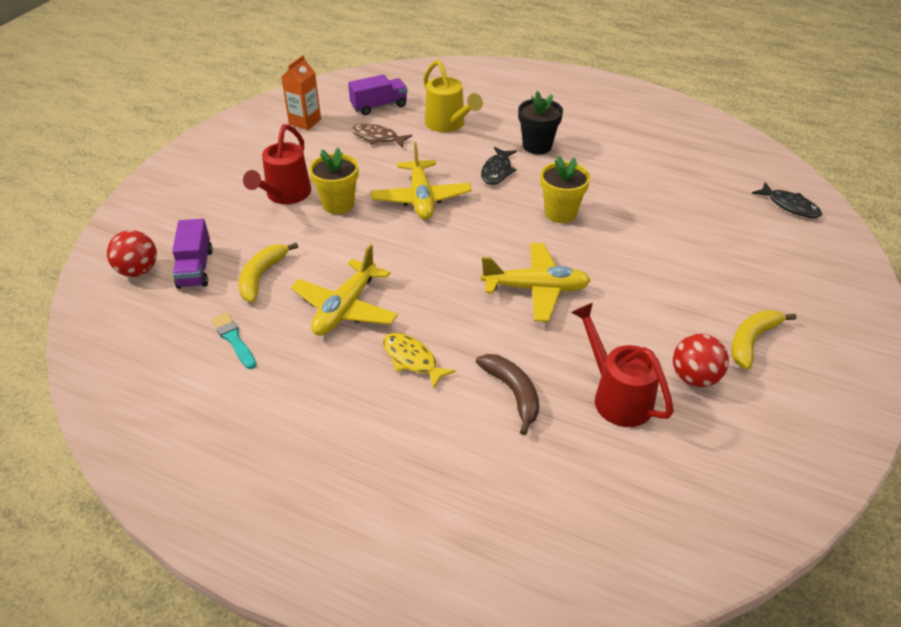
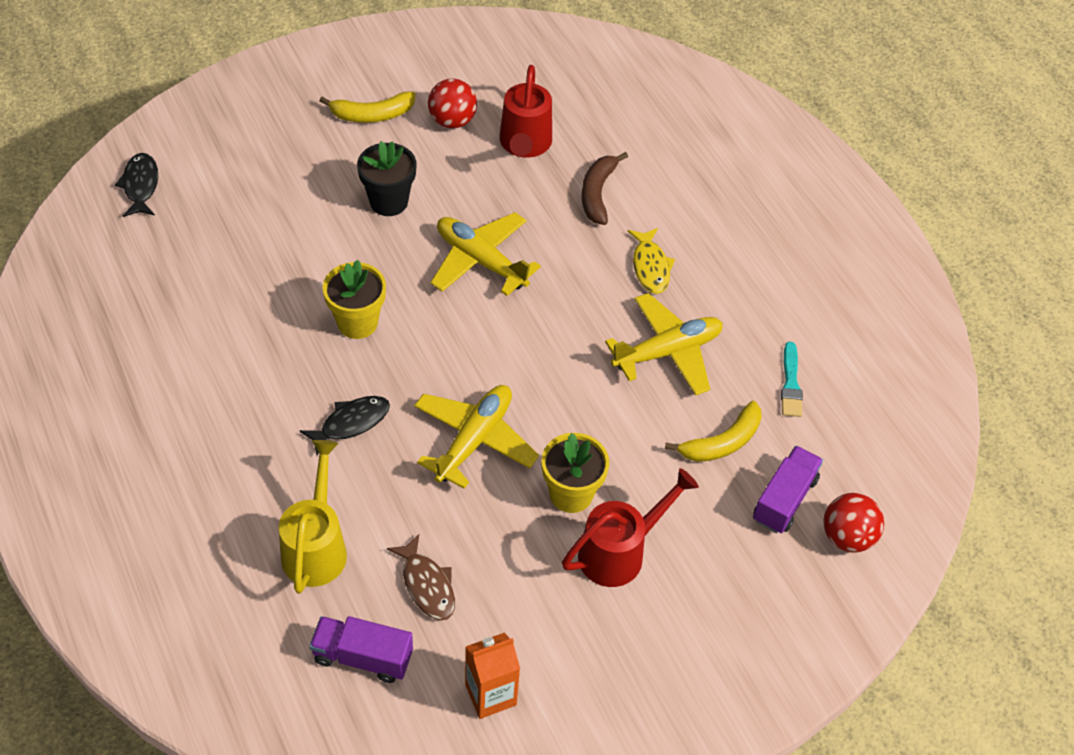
camera: 145 degrees left, 10 degrees up
(537, 146) = (260, 430): black flower pot -> black flower pot (388, 201)

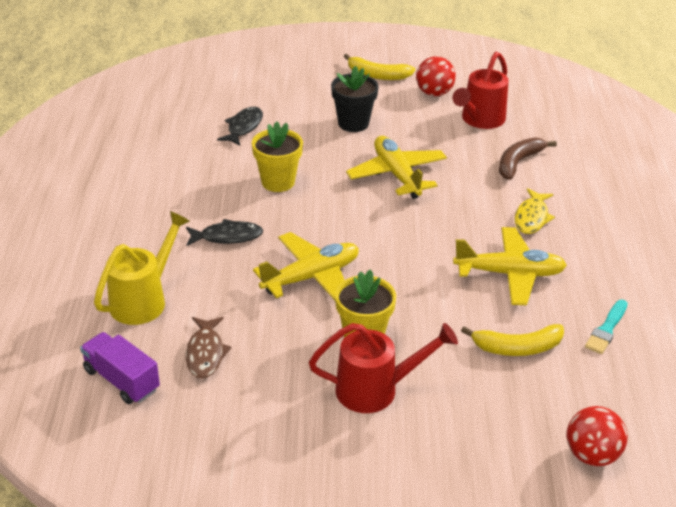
camera: 30 degrees right, 15 degrees down
(140, 186) = (190, 70): black fish -> black fish (243, 127)
(490, 694) = (199, 444): orange carton -> none
(784, 499) = (548, 406): purple truck -> none

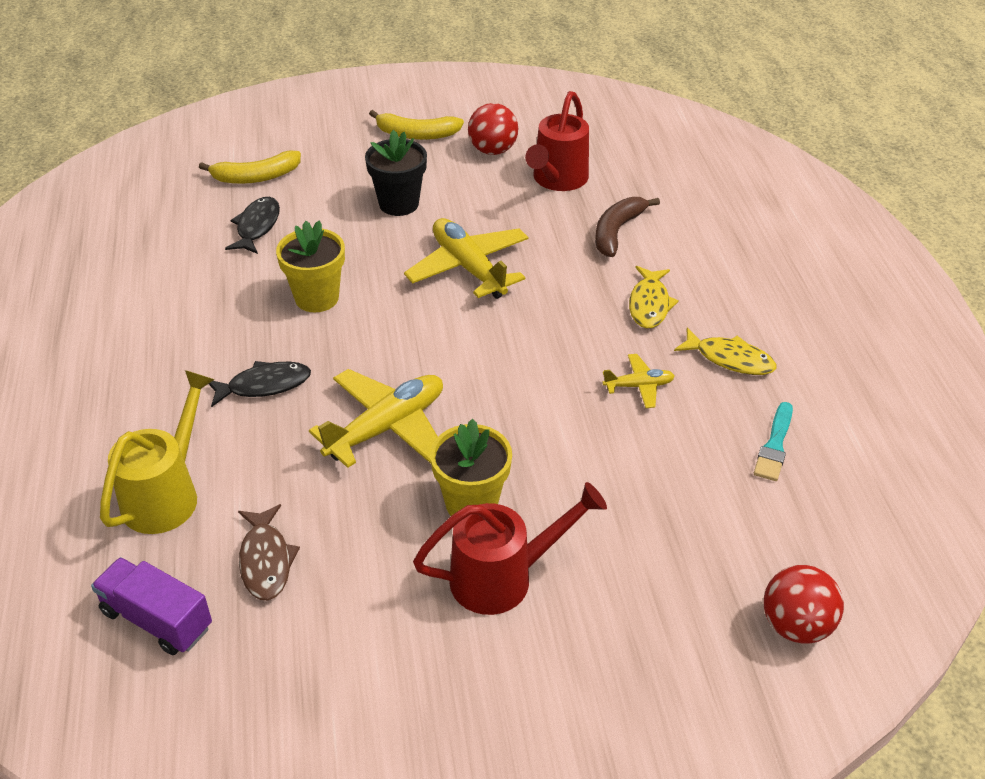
camera: 10 degrees left, 5 degrees up
(509, 274) = (639, 386): yellow plane -> yellow plane, size x0.51
(517, 348) = (670, 488): yellow banana -> yellow banana (256, 177)
(586, 264) = (729, 359): none -> yellow fish

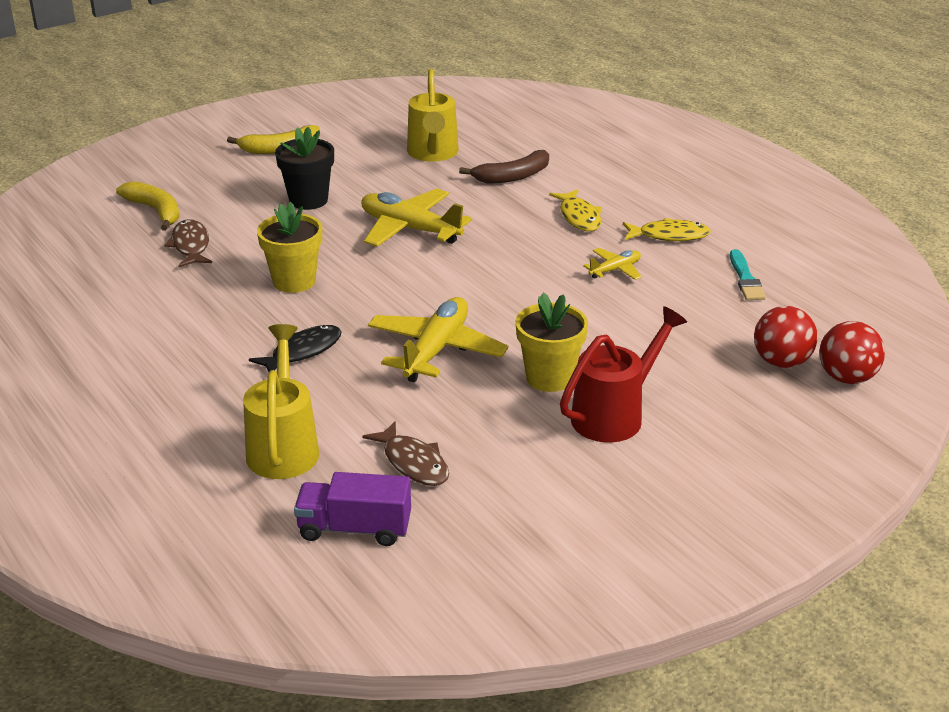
camera: 25 degrees left, 10 degrees down
(256, 177) = (155, 211): yellow banana -> yellow banana turned 90 degrees counterclockwise
(257, 226) = (190, 246): black fish -> brown fish
(492, 150) = (359, 145): red ball -> red ball (781, 362)
(557, 180) = (432, 154): red watering can -> yellow watering can
(617, 231) = (512, 176): brown banana -> brown banana turned 120 degrees counterclockwise

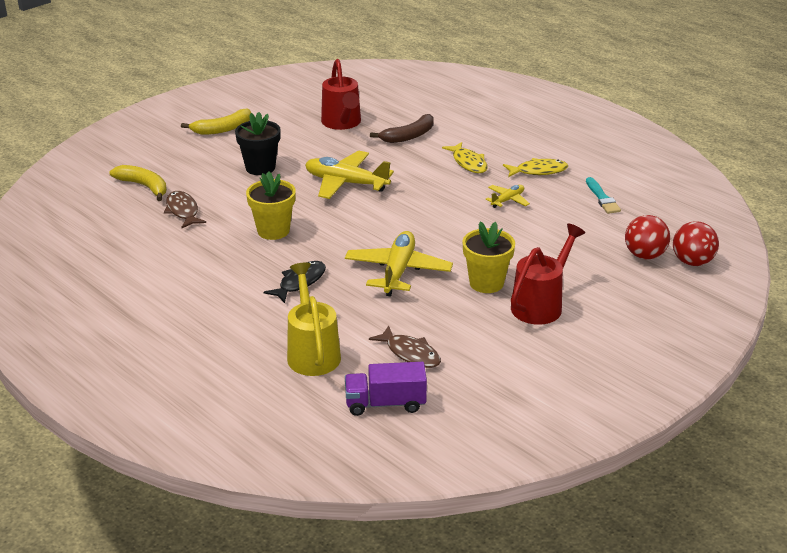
camera: 10 degrees left, 0 degrees up
(432, 154) = (342, 123): yellow watering can -> red watering can

